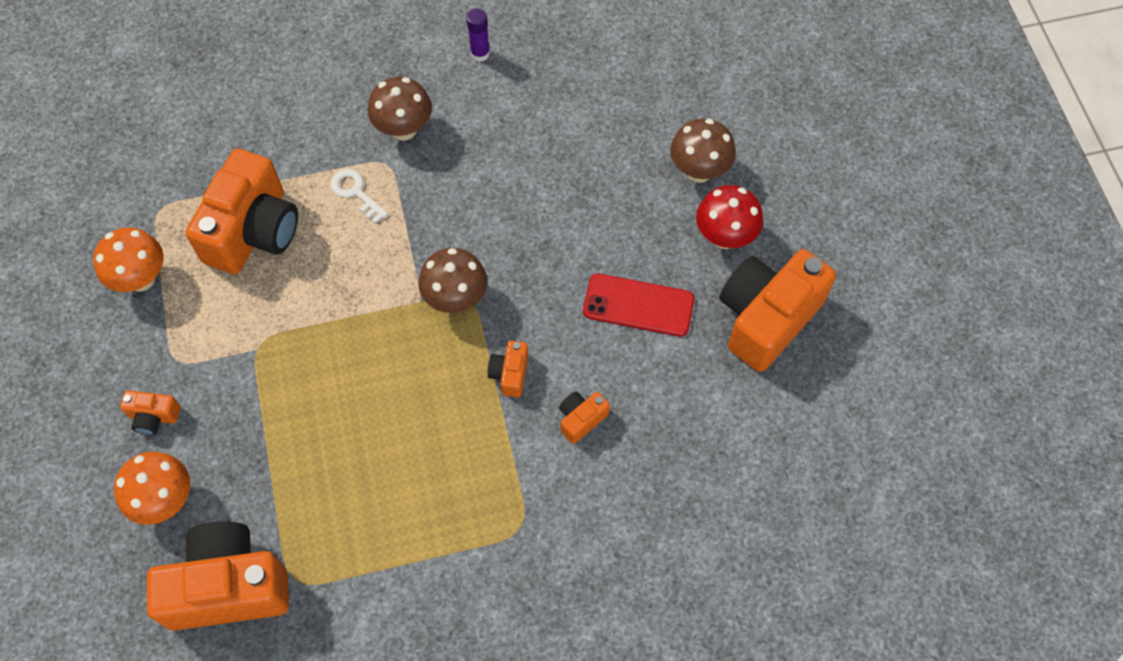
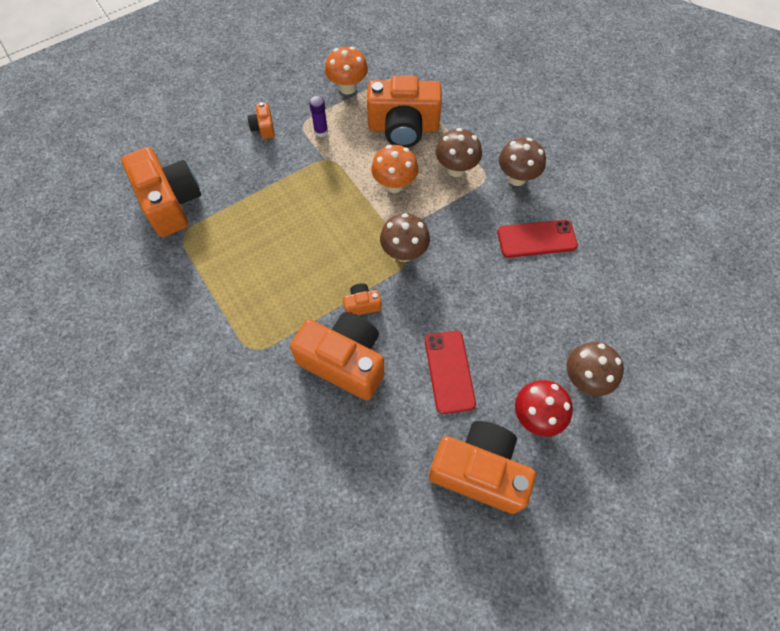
camera: 70 degrees right, 0 degrees up
(165, 500) = (214, 153): orange mushroom -> orange mushroom (394, 185)
(355, 192) = (456, 169): white key -> brown mushroom
(480, 53) = (602, 200): purple glue stick -> purple glue stick (321, 131)
(501, 144) = (536, 239): none -> red phone
(581, 419) = (344, 362): orange camera -> orange camera, size x2.28

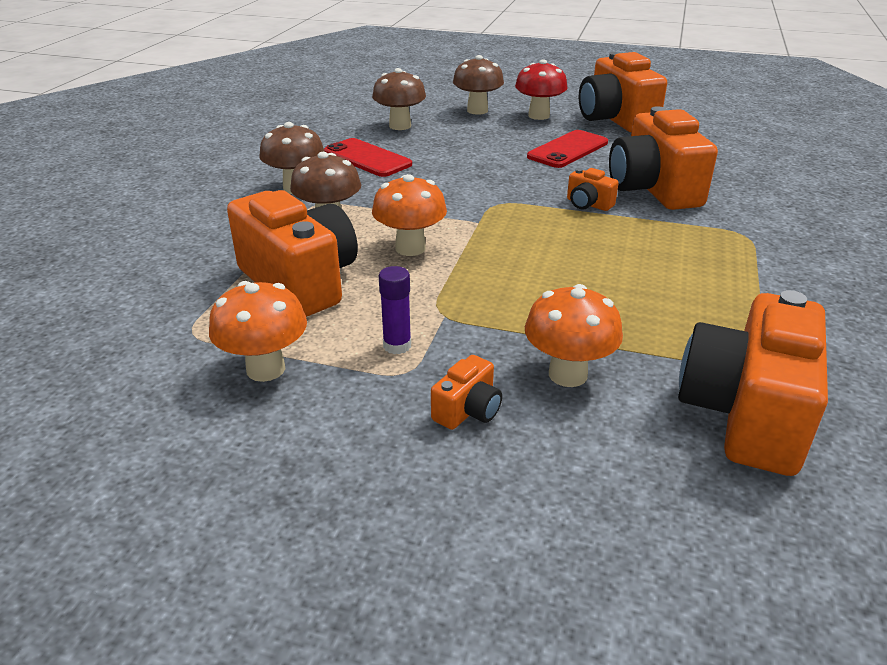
camera: 130 degrees left, 30 degrees down
(247, 169) = (567, 374): none -> orange mushroom
(404, 253) = (492, 207): brown mushroom -> brown mushroom (400, 126)

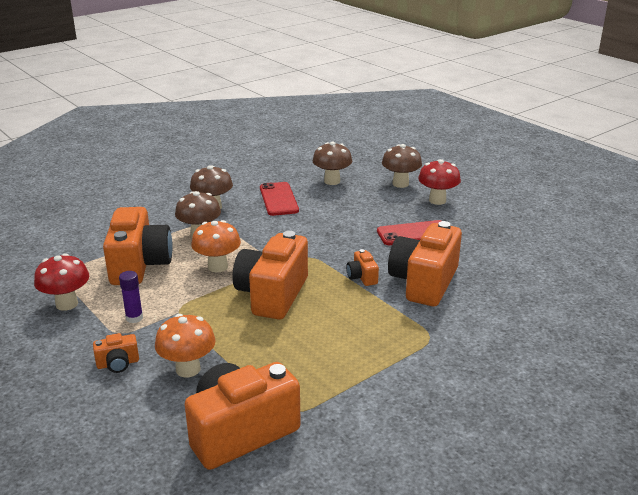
camera: 35 degrees right, 5 degrees down
(266, 369) = (67, 304): orange mushroom -> red mushroom
(615, 119) = (490, 220): orange camera -> orange camera (272, 295)

